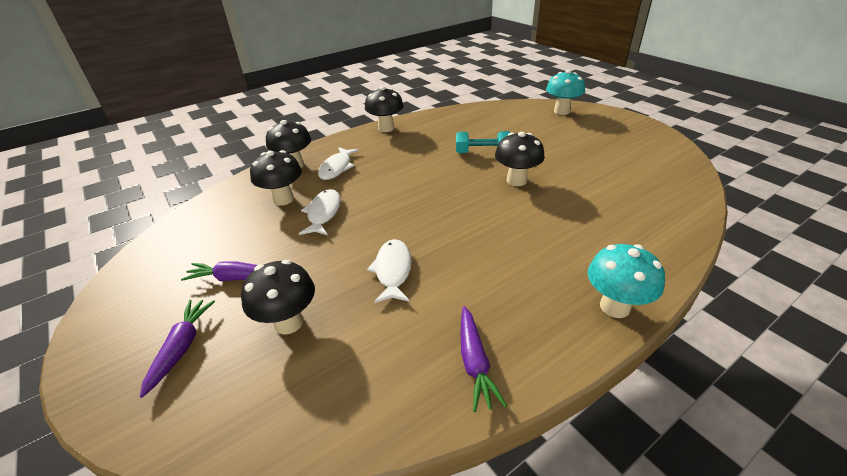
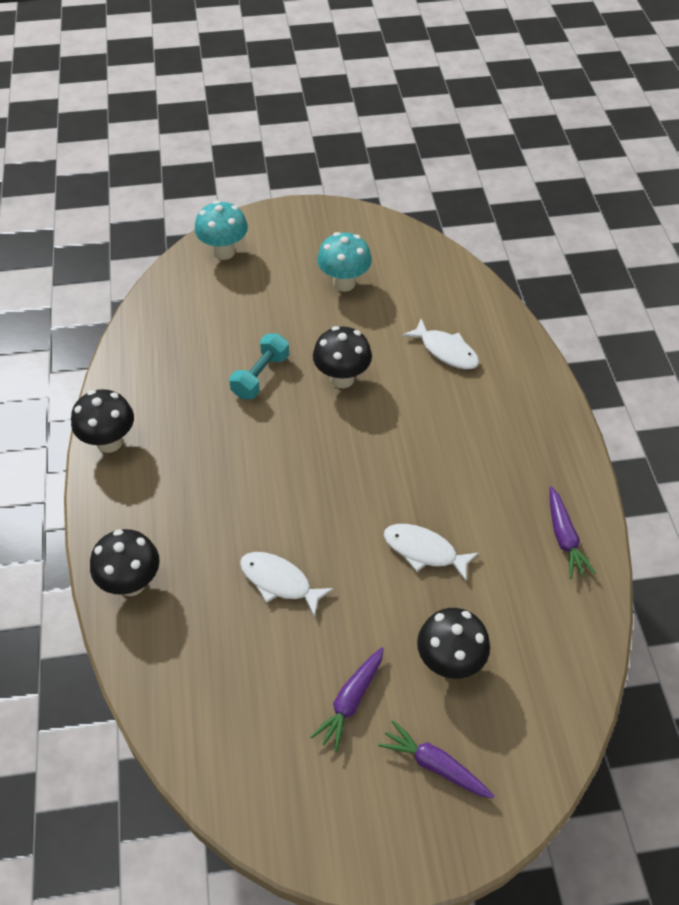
camera: 65 degrees left, 15 degrees up
(283, 199) = (216, 617): black mushroom -> none
(337, 168) = (179, 536): white fish -> white fish (446, 351)
(474, 362) = (564, 538): purple carrot -> purple carrot turned 60 degrees clockwise
(614, 307) = (555, 418): turquoise mushroom -> turquoise mushroom (344, 283)

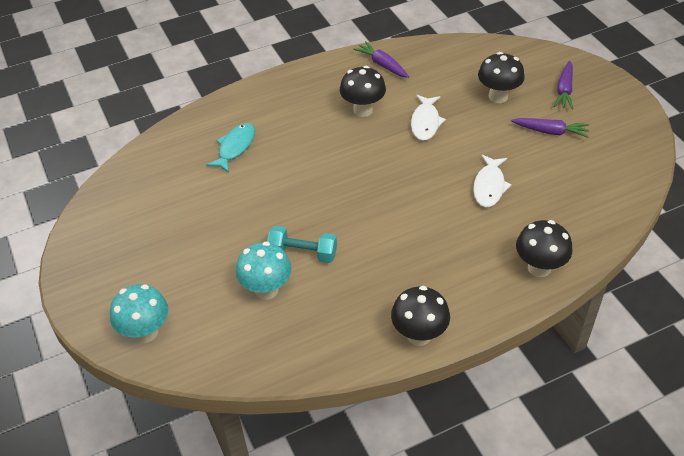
camera: 105 degrees left, 5 degrees down
(342, 378) = (286, 200): black mushroom -> black mushroom (363, 110)
(344, 283) = (171, 227): turquoise mushroom -> turquoise mushroom (266, 290)
(446, 351) = (235, 147): white fish -> turquoise fish
(564, 538) = (382, 65): purple carrot -> purple carrot turned 105 degrees counterclockwise

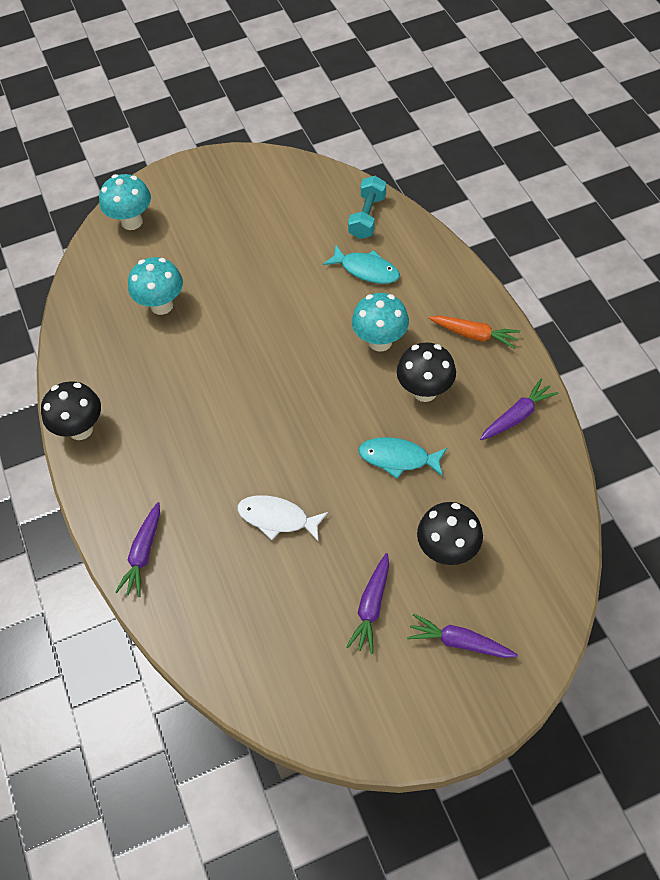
camera: 95 degrees right, 10 degrees up
(303, 253) = (203, 333): turquoise dumbbell -> turquoise dumbbell (367, 217)
(308, 85) = (474, 335): none -> orange carrot
(314, 136) = (380, 341): none -> turquoise mushroom
(425, 122) = (398, 458): white fish -> turquoise fish
(539, 268) = (143, 554): black mushroom -> purple carrot

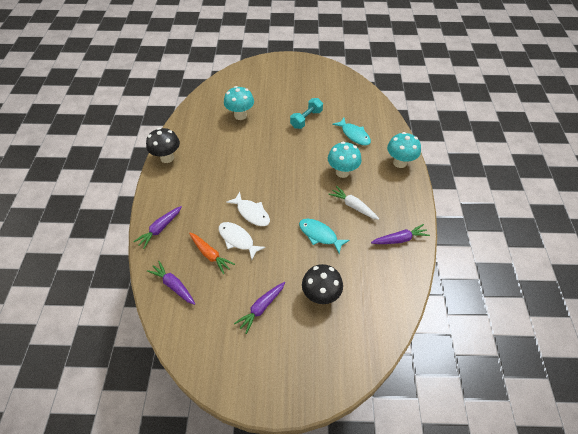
camera: 20 degrees right, 5 degrees down
(132, 222) = (248, 74): turquoise mushroom -> turquoise mushroom (400, 162)
(275, 466) = (251, 213): none -> white fish
(367, 217) = (368, 110): turquoise dumbbell -> turquoise dumbbell (306, 119)
(424, 391) = (353, 206): black mushroom -> white carrot
(459, 642) = (300, 350): purple carrot -> purple carrot (173, 285)
(474, 335) = (396, 188): orange carrot -> orange carrot (210, 255)

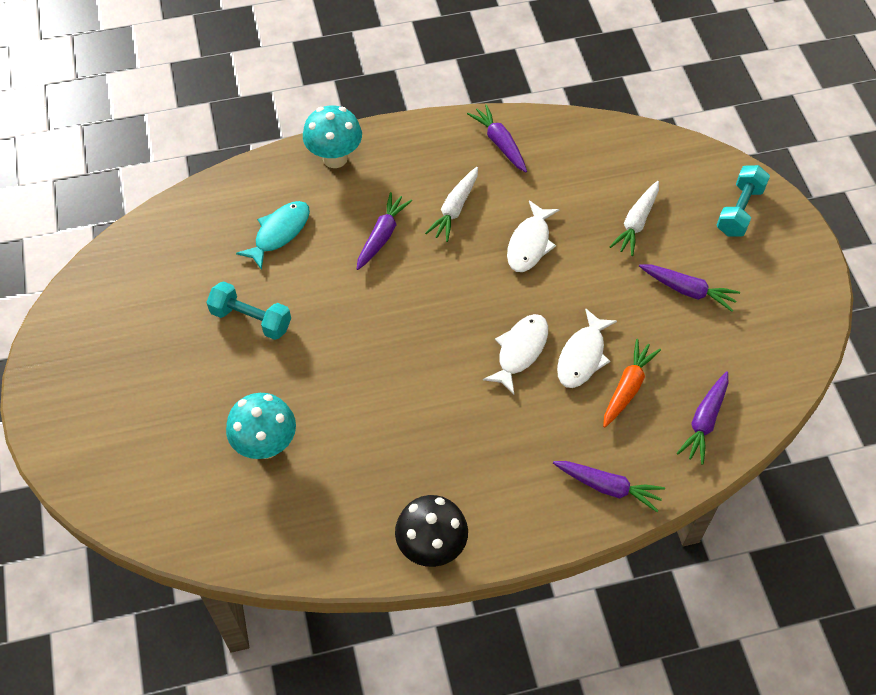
camera: 105 degrees left, 5 degrees up
(315, 365) = (739, 210): none -> turquoise dumbbell
(320, 235) = (530, 244): turquoise fish -> white fish
(321, 296) = (636, 223): black mushroom -> white carrot
(342, 172) = (382, 236): turquoise mushroom -> purple carrot

